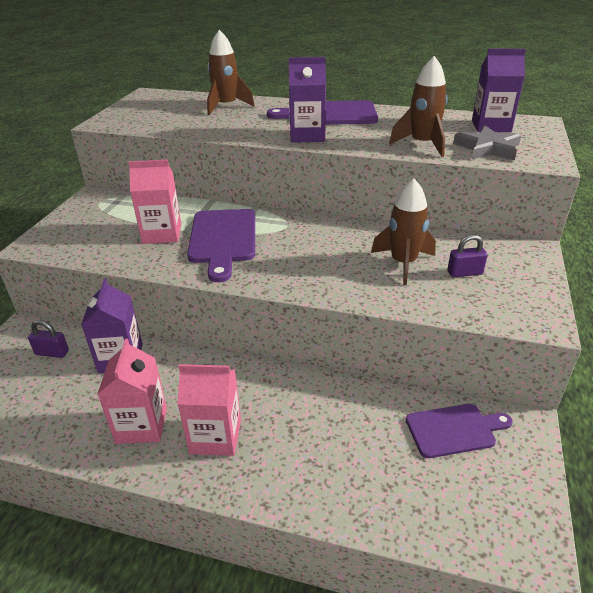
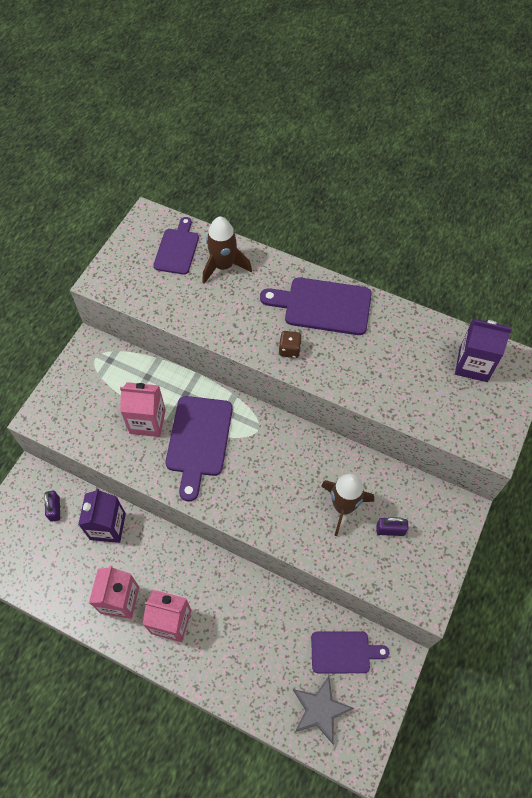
camera: 10 degrees right, 25 degrees up
(52, 353) = (55, 509): purple padlock -> purple padlock turned 60 degrees clockwise
(179, 103) = (177, 249): none -> purple cutting board
(307, 136) = (290, 350): purple carton -> brown dice
(422, 144) = (392, 390): brown rocket -> none
(487, 148) = (450, 410): grey star -> grey star (320, 709)

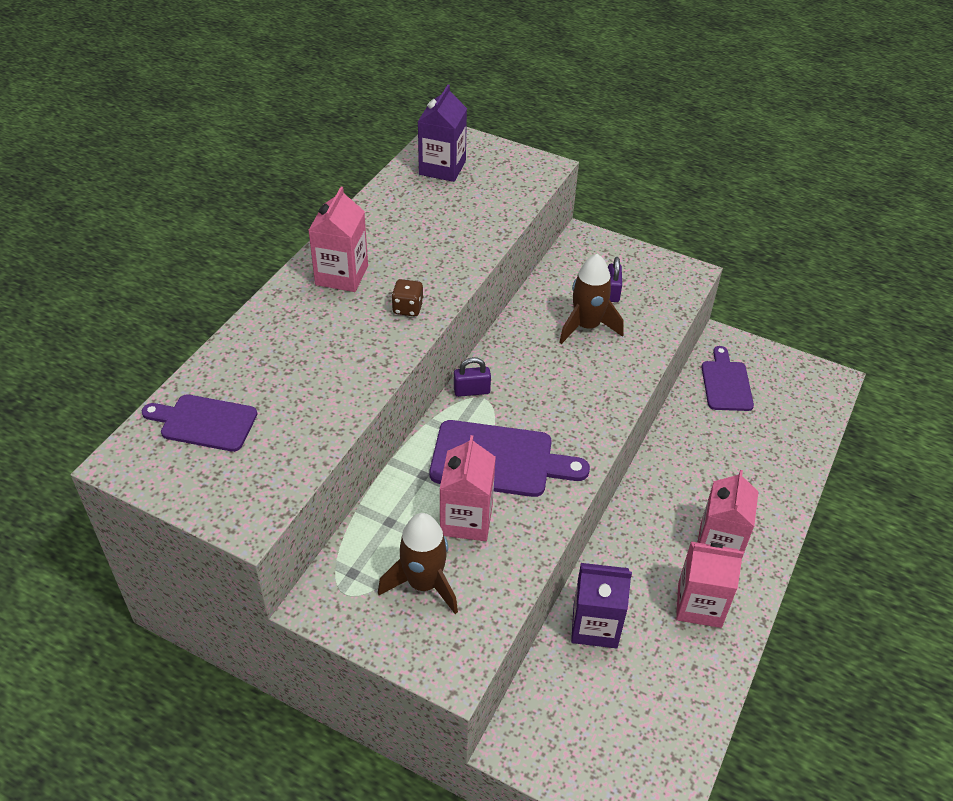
camera: 90 degrees left, 15 degrees down
(55, 509) = (571, 702): purple padlock -> purple padlock (471, 391)
(223, 266) = (252, 369): brown rocket -> brown rocket (423, 583)
(320, 709) = (790, 406): grey star -> none
(322, 306) = (341, 275): purple cutting board -> pink carton

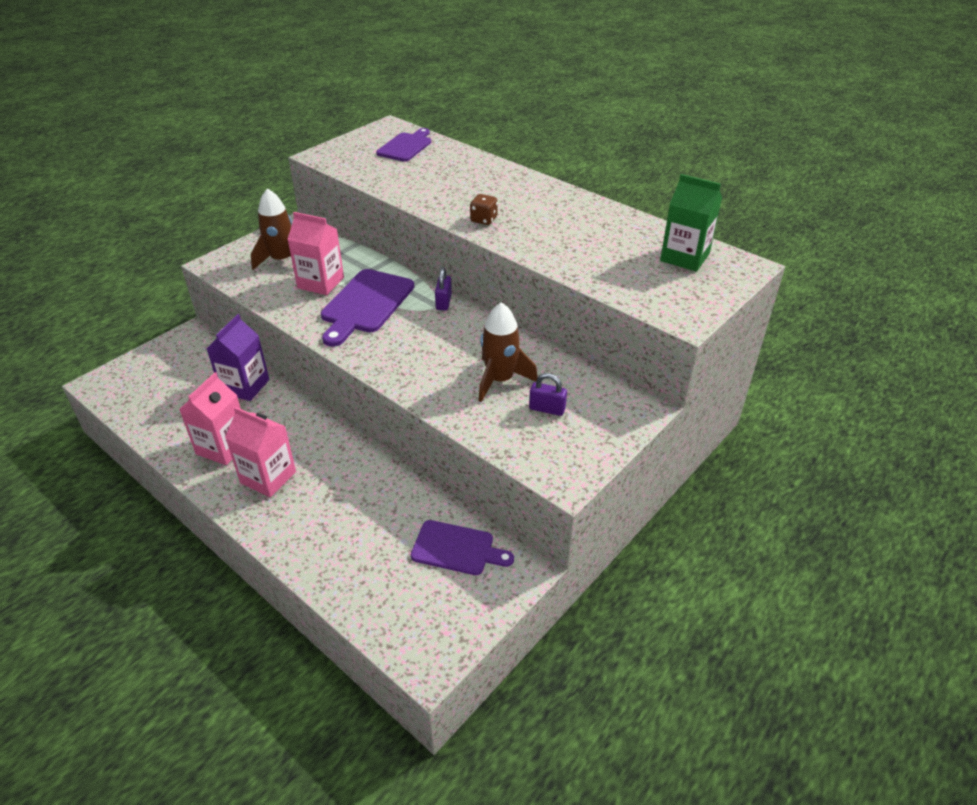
camera: 105 degrees right, 5 degrees down
(341, 275) = (534, 197): pink carton -> none
(442, 168) = (684, 257): purple carton -> green carton

